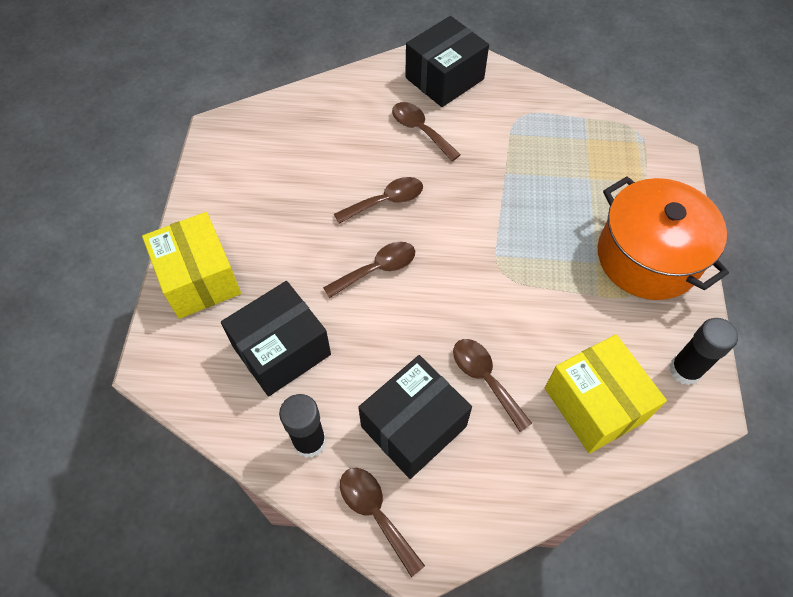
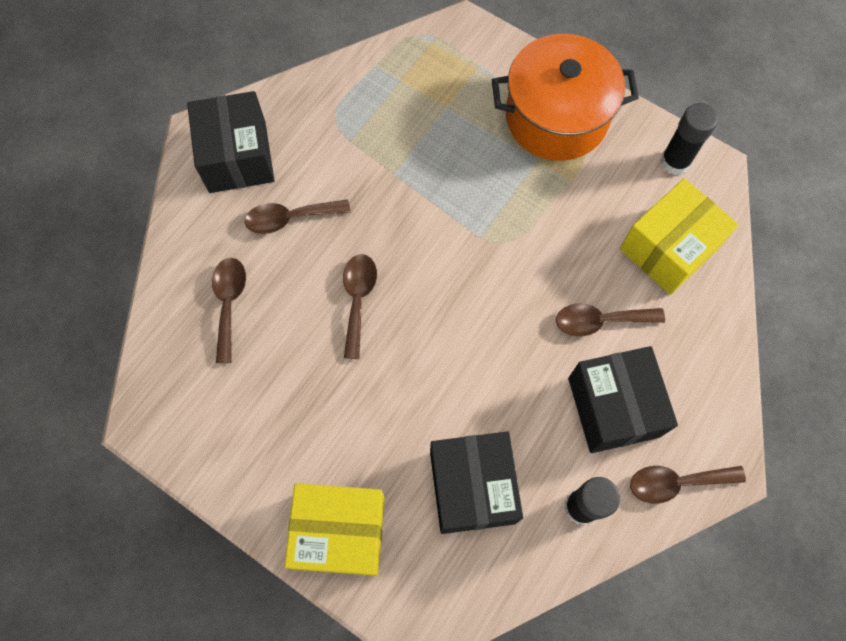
camera: 60 degrees left, 10 degrees up
(377, 269) = (433, 351): brown spoon -> brown spoon (229, 303)
(595, 404) = (668, 248): yellow box -> yellow box turned 45 degrees counterclockwise

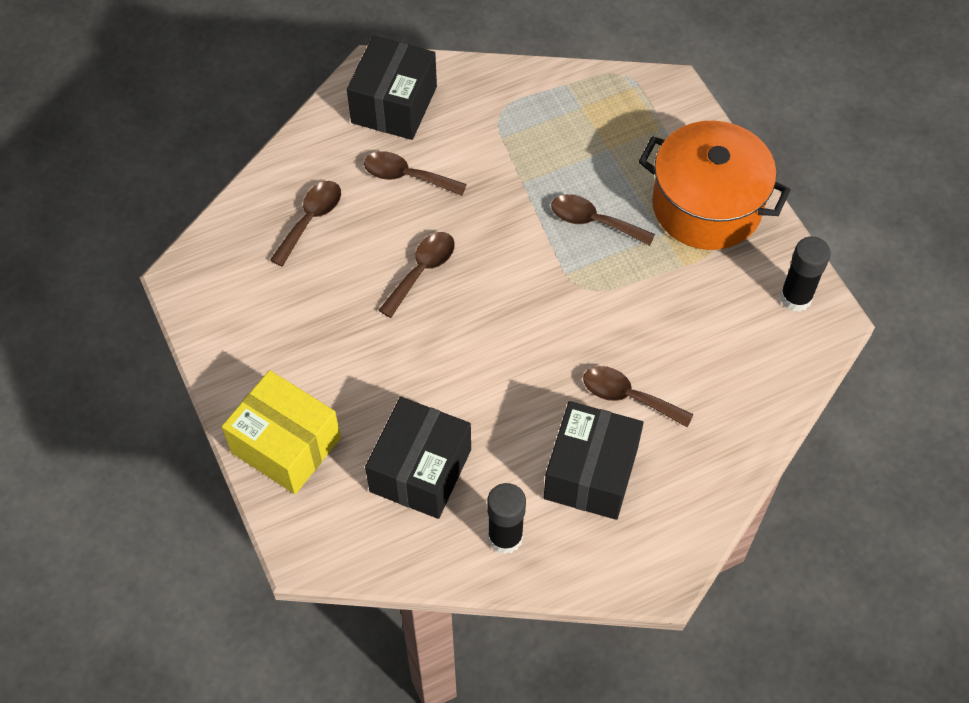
camera: 30 degrees right, 10 degrees down
(668, 248) = (736, 368): yellow box -> none
(676, 482) = (605, 564): brown spoon -> brown spoon (593, 221)

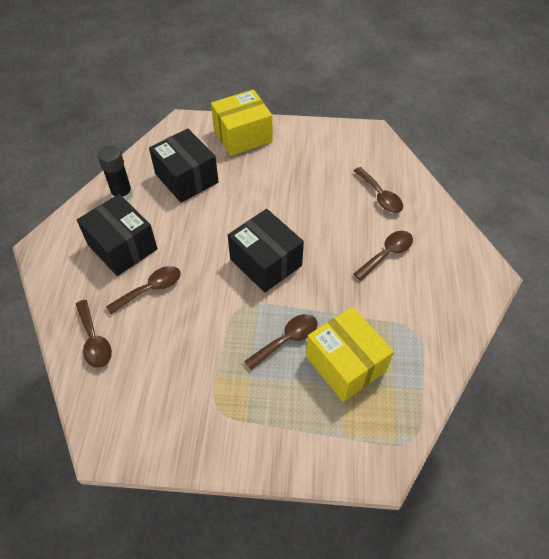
camera: 120 degrees right, 5 degrees down
(394, 105) = (453, 273): black box -> black box (266, 262)
(422, 271) = (309, 231): brown spoon -> brown spoon (94, 340)
(583, 157) = (345, 363): none -> yellow box
(706, 206) = (253, 422): orange pot -> none
(795, 298) = (138, 434): black glue stick -> none

